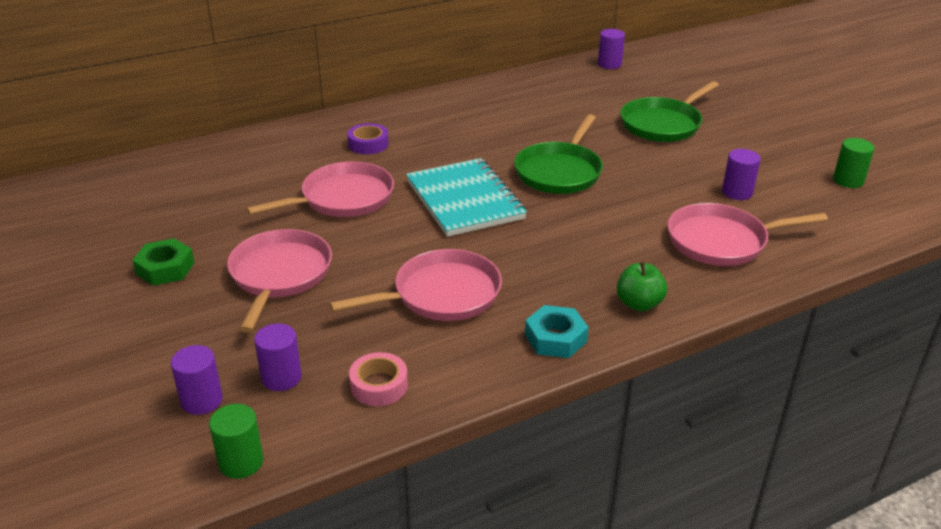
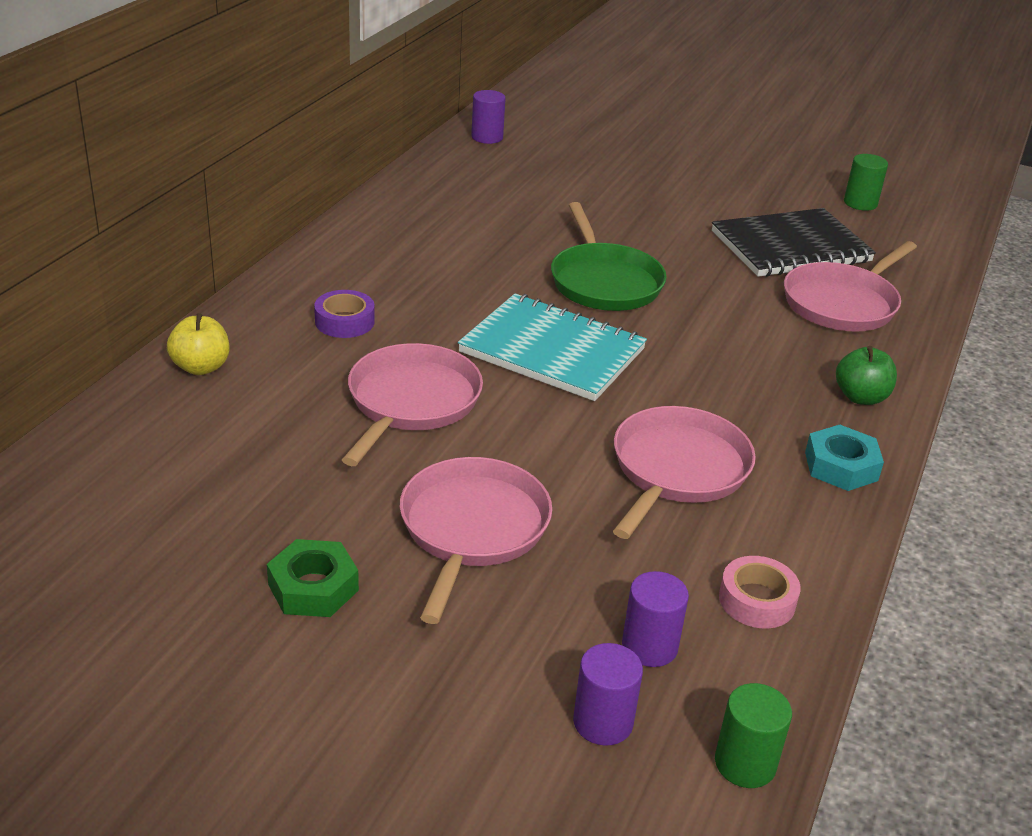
camera: 40 degrees left, 0 degrees up
(264, 143) = (201, 367): none -> yellow apple
(279, 275) = (472, 528): pink pan -> pink pan turned 45 degrees clockwise
(663, 124) = (632, 193): green pan -> none
(737, 192) = (790, 247): purple cylinder -> black notebook

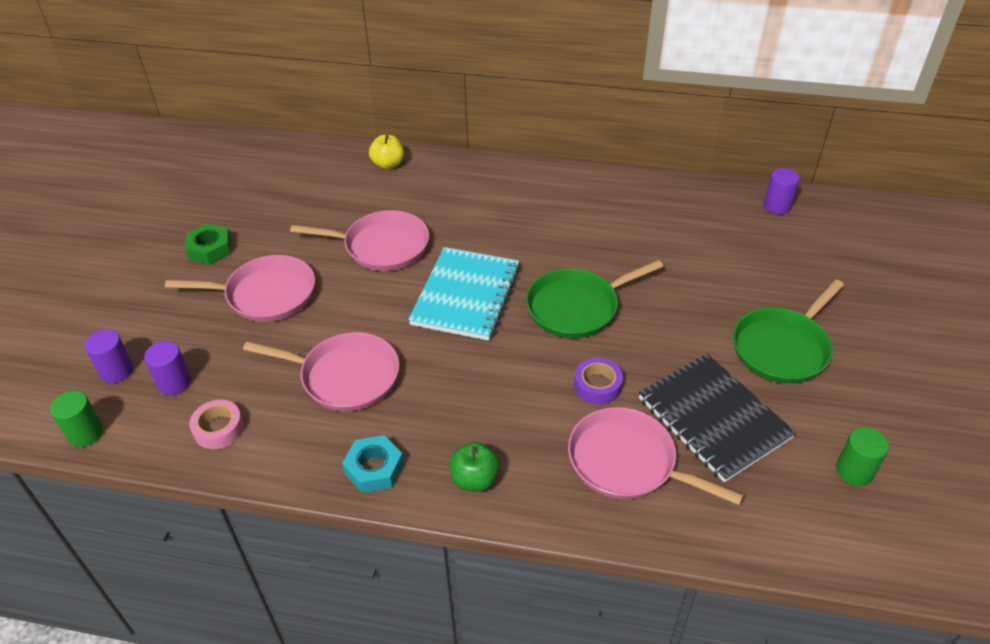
camera: 80 degrees right, 10 degrees up
(344, 322) = (459, 201): purple tape -> purple tape (597, 385)
(704, 191) = (782, 348): none -> green pan

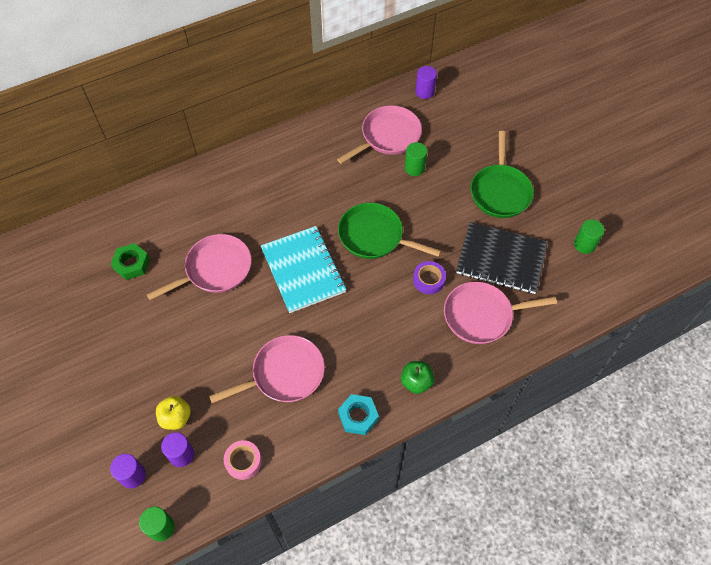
camera: 40 degrees left, 15 degrees up
(210, 249) = (96, 348): green nut -> green nut (131, 264)
(266, 294) = (174, 354): pink pan -> pink pan (388, 136)
(388, 164) = (154, 202): yellow apple -> yellow apple (176, 417)
(576, 307) = (374, 236): green pan -> green pan turned 90 degrees clockwise
(691, 269) = (414, 168): none -> green cylinder

